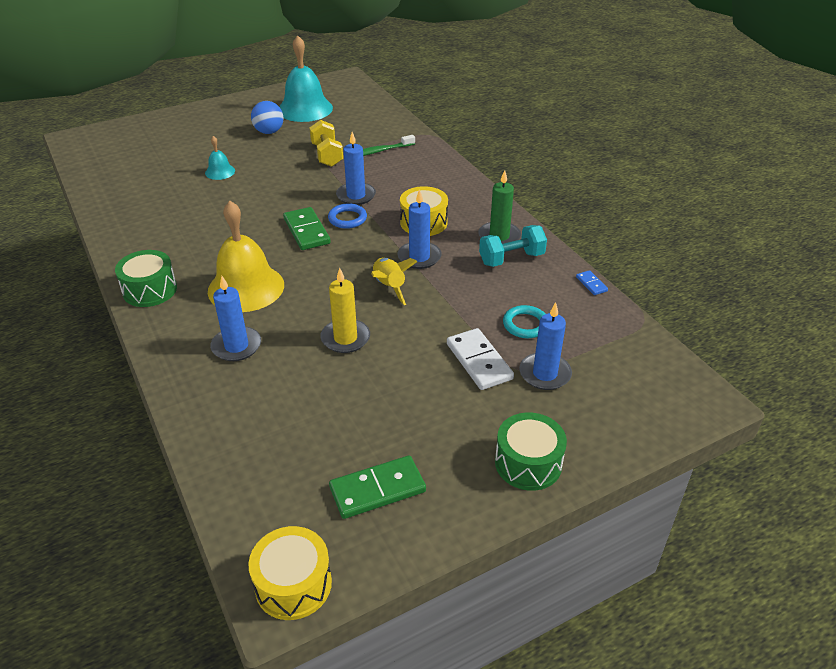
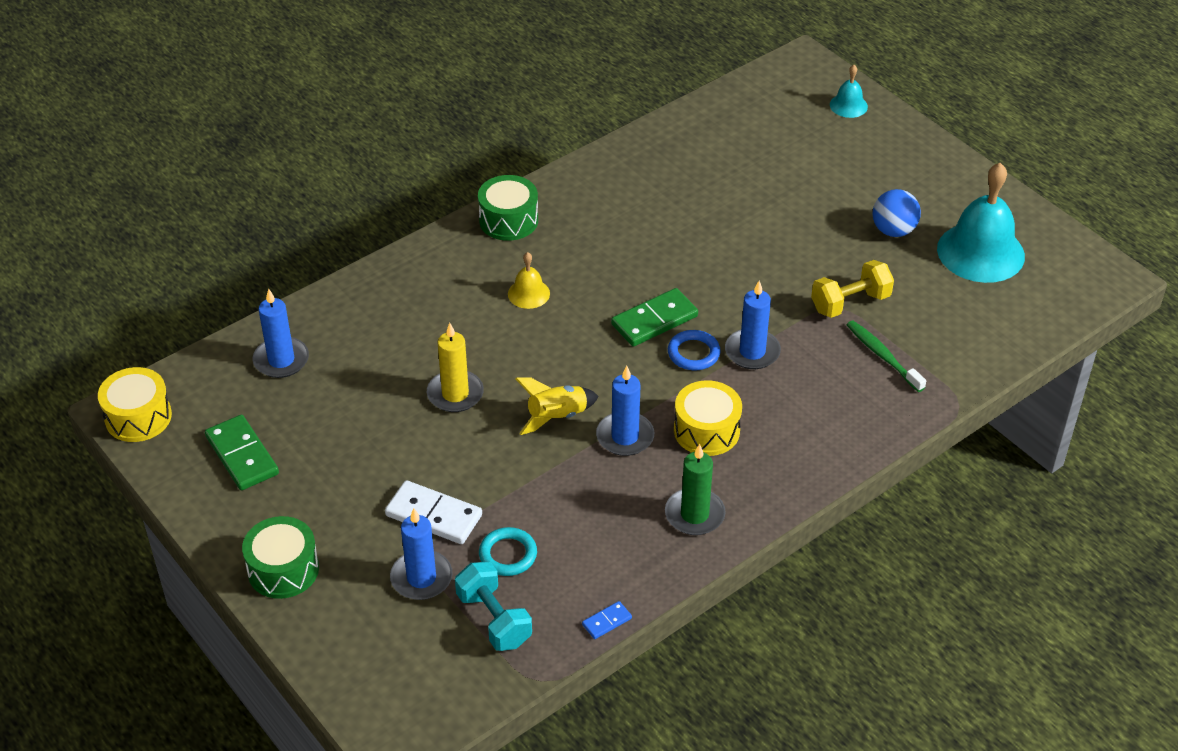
camera: 80 degrees right, 5 degrees up
(220, 172) = (768, 210): turquoise bell -> turquoise bell (848, 105)
(236, 346) = (428, 310): blue candle -> blue candle (281, 360)
(246, 287) = (528, 293): yellow bell -> yellow bell, size x0.48
(479, 361) = (434, 515): white domino -> white domino turned 60 degrees clockwise
(511, 259) = (644, 531): turquoise dumbbell -> turquoise dumbbell (494, 619)

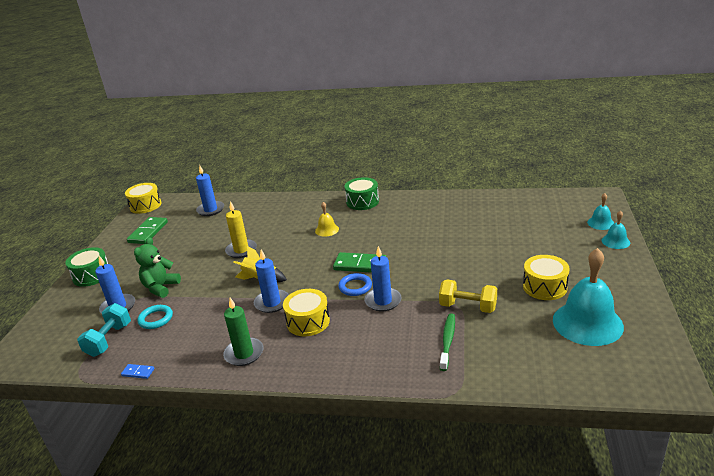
camera: 50 degrees right, 15 degrees down
(434, 515) = (161, 288): white domino -> green teddy bear
(892, 126) = (615, 241): none -> turquoise bell
(893, 230) = (544, 287): blue ball -> yellow drum

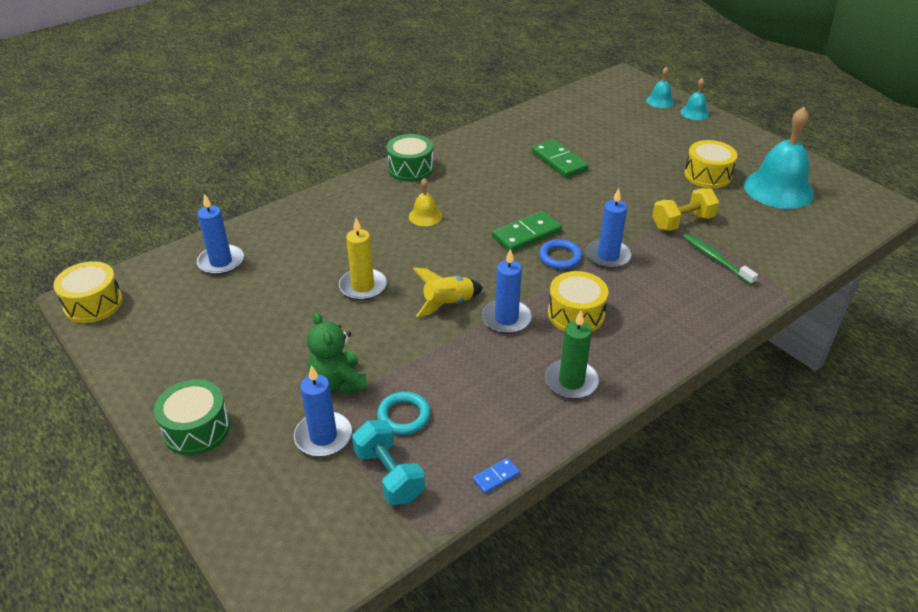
camera: 50 degrees left, 10 degrees up
(148, 232) = (176, 333): green domino -> green domino (559, 161)

